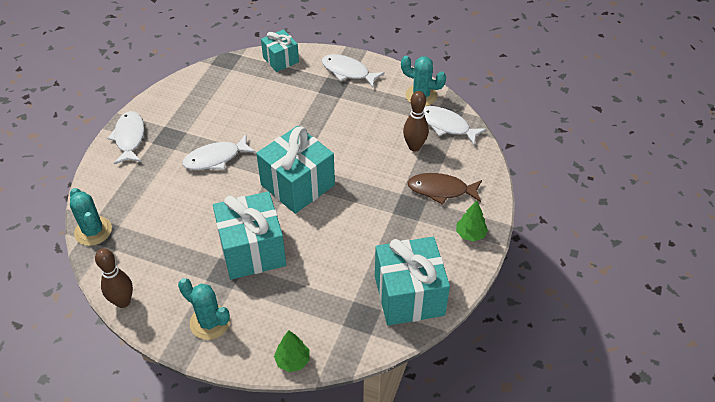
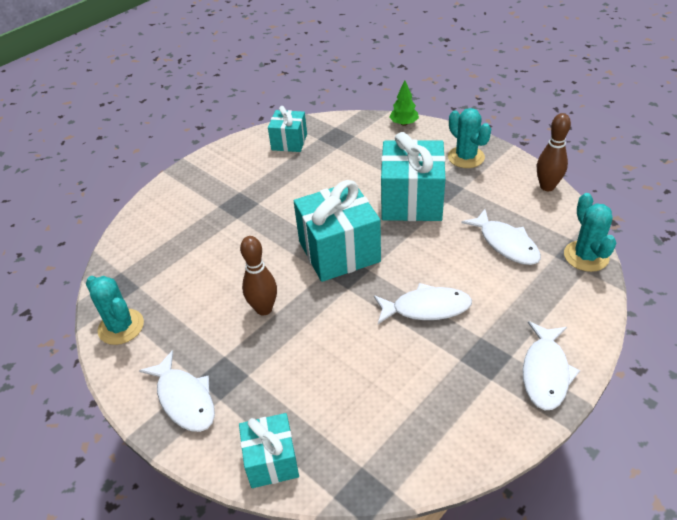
camera: 155 degrees left, 5 degrees down
(409, 295) = (289, 142): turquoise gift -> turquoise gift, size x0.58
(414, 147) = (185, 262): brown bowling pin -> brown bowling pin (264, 309)
(441, 190) = (196, 211): brown fish -> none
(447, 126) = (128, 277): white fish -> white fish (505, 244)
(470, 234) = (203, 171): green tree -> none

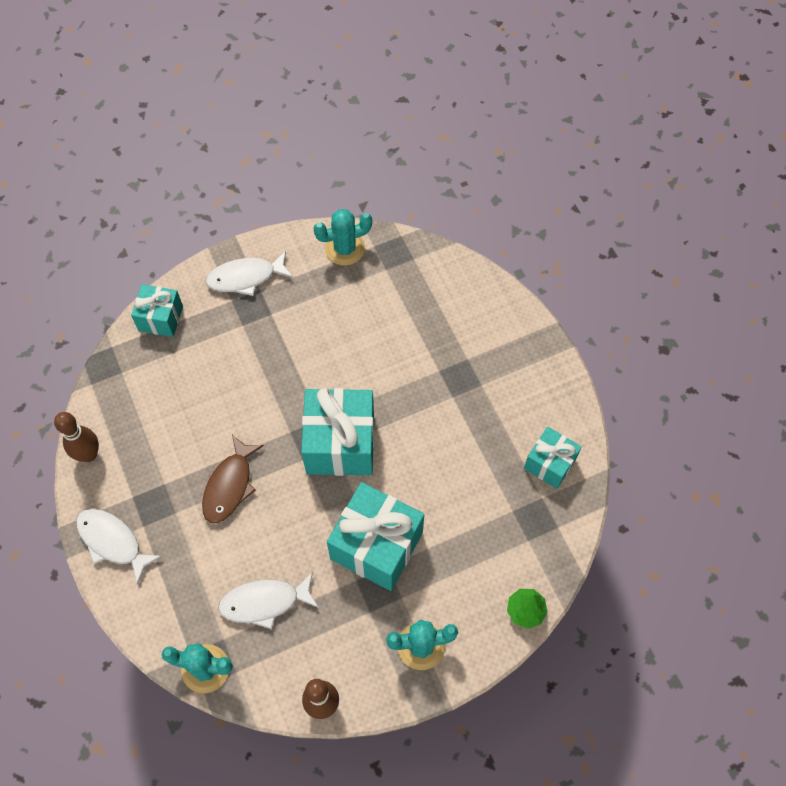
camera: 110 degrees right, 20 degrees up
(264, 309) = (304, 357): brown bowling pin -> brown bowling pin (89, 454)
(426, 308) = (230, 485): white fish -> brown fish

